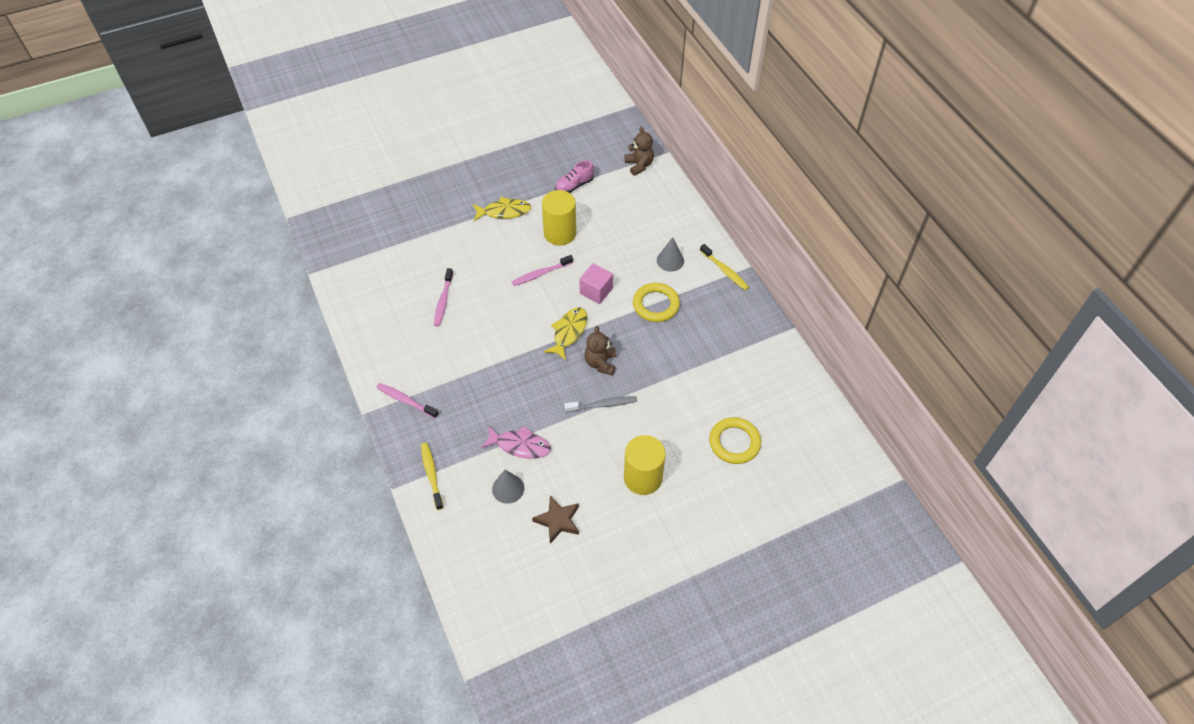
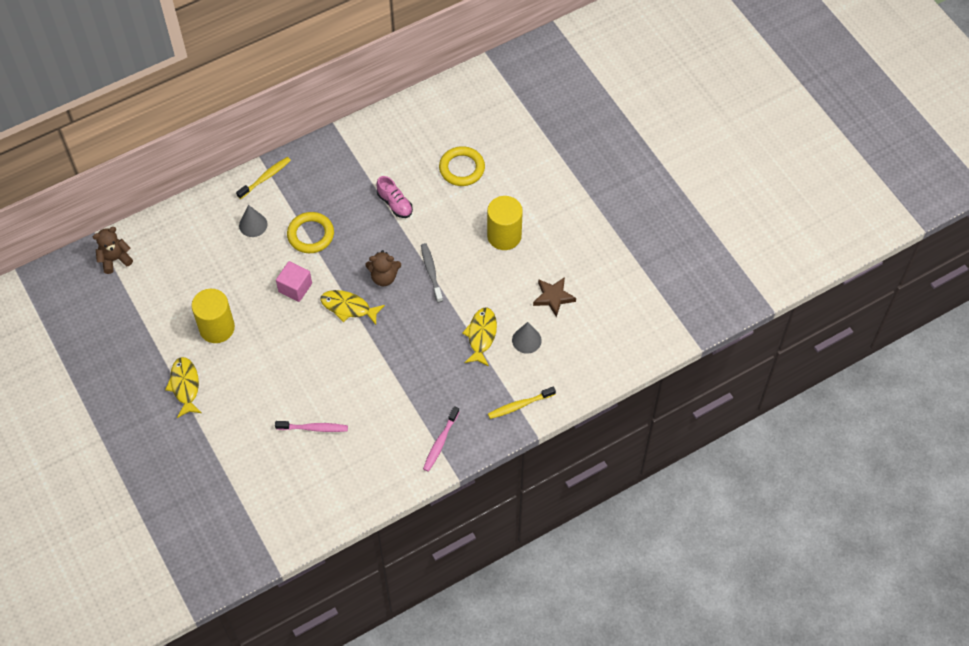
camera: 95 degrees left, 5 degrees up
(520, 445) = (481, 335): pink fish -> yellow fish
(541, 274) = (274, 340): pink toothbrush -> none
(574, 185) = (145, 320): pink shoe -> pink shoe (395, 204)

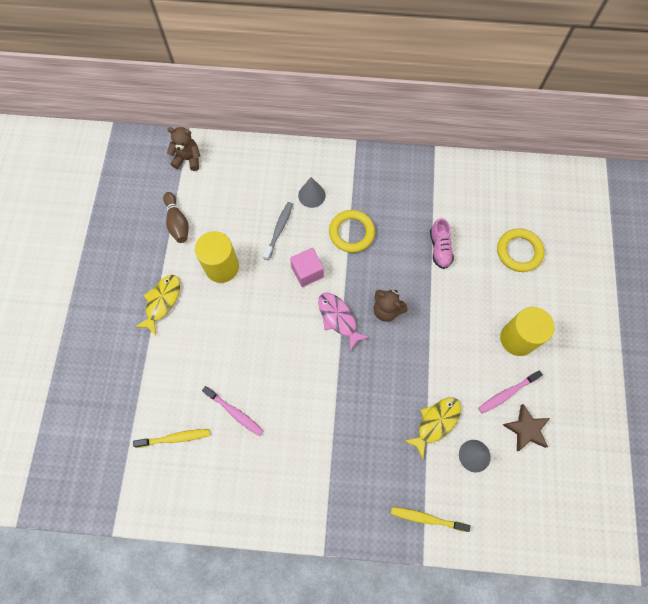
camera: 35 degrees right, 10 degrees up
(148, 316) = (177, 222): none -> brown bowling pin
(265, 178) = (349, 161): yellow toothbrush -> yellow toothbrush (175, 438)
(348, 307) = (338, 318): yellow fish -> pink fish
(431, 272) = (430, 331): grey toothbrush -> grey toothbrush (279, 230)
(440, 442) = (331, 504): pink toothbrush -> pink toothbrush (507, 393)

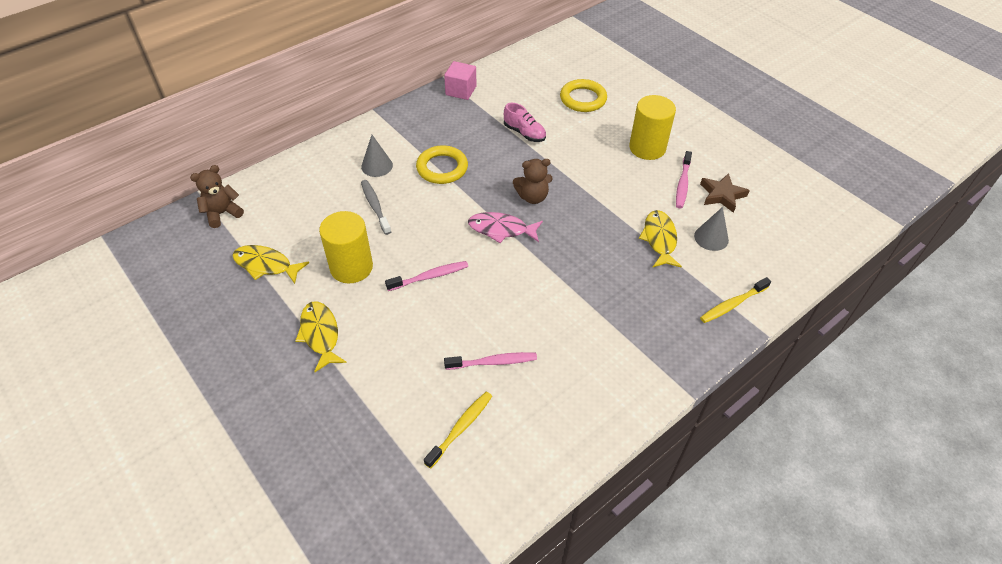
camera: 45 degrees left, 20 degrees down
(177, 222) = (266, 265): brown bowling pin -> yellow fish
(259, 316) = (430, 276): none -> pink toothbrush
(307, 272) = (436, 217): pink cube -> pink cube (461, 91)

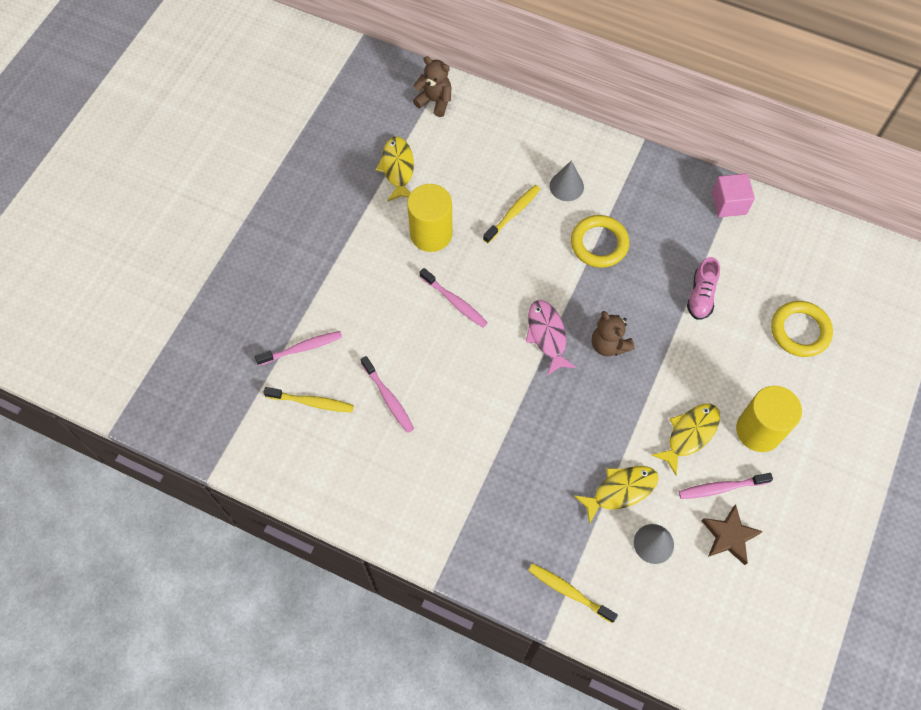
camera: 65 degrees right, 15 degrees up
(320, 334) = (349, 250): yellow fish -> yellow fish (690, 434)
(375, 206) = (513, 213): grey toothbrush -> yellow toothbrush
(397, 414) = (302, 348): none -> pink toothbrush

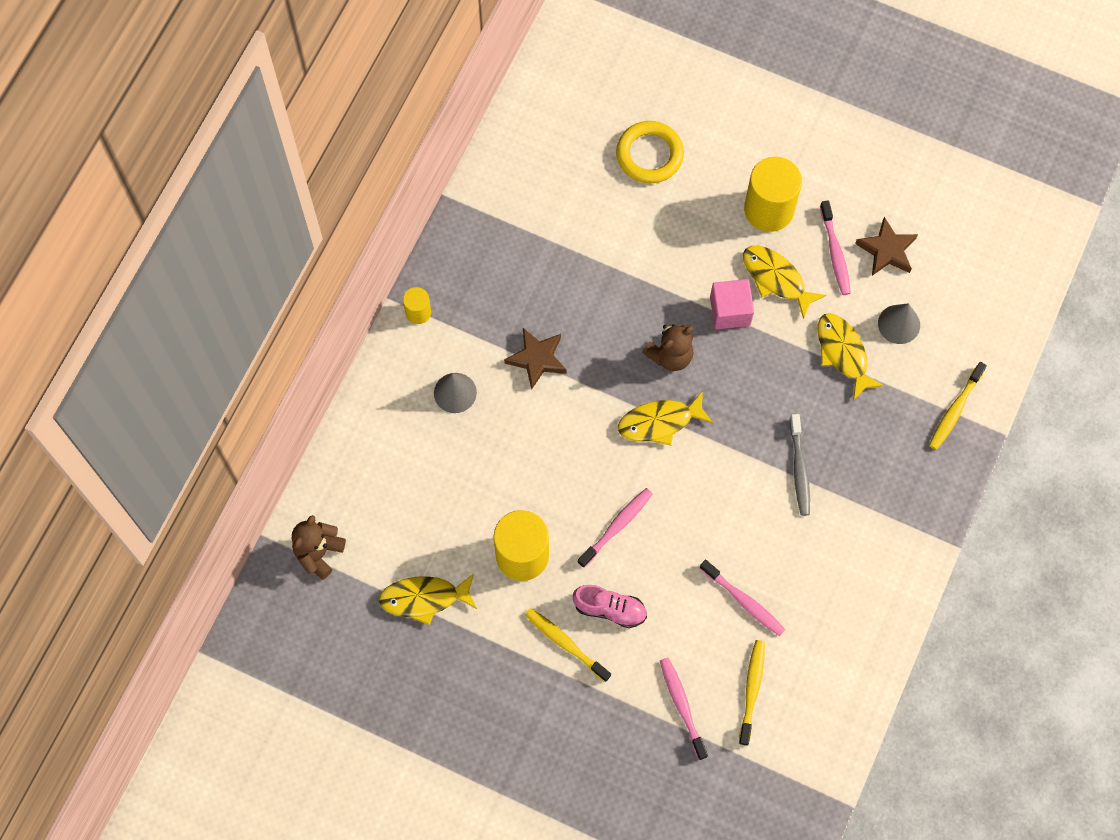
camera: 90 degrees left, 5 degrees up
(388, 398) = (744, 601): pink toothbrush -> pink toothbrush turned 75 degrees clockwise
(507, 448) = (799, 469): none -> grey toothbrush
(513, 213) = (493, 457): yellow toothbrush -> yellow toothbrush (565, 643)
(547, 335) = (659, 422): pink fish -> yellow fish
(599, 244) = (537, 359): yellow ring -> brown star
(634, 160) = (418, 312): none -> yellow cylinder
(701, 295) = (606, 252): pink shoe -> pink shoe (610, 609)
(729, 203) = (482, 211): pink cube -> pink cube (730, 311)

